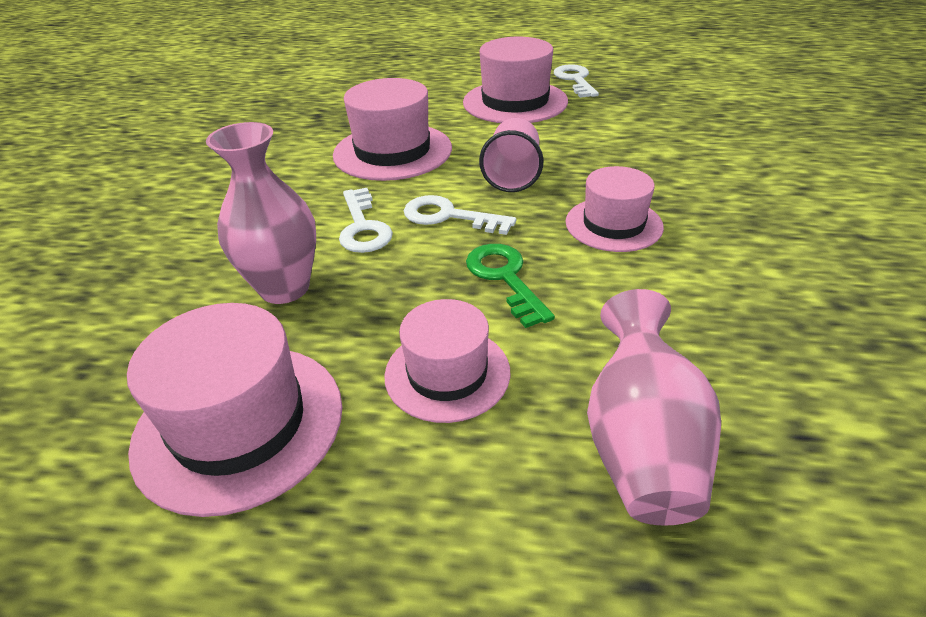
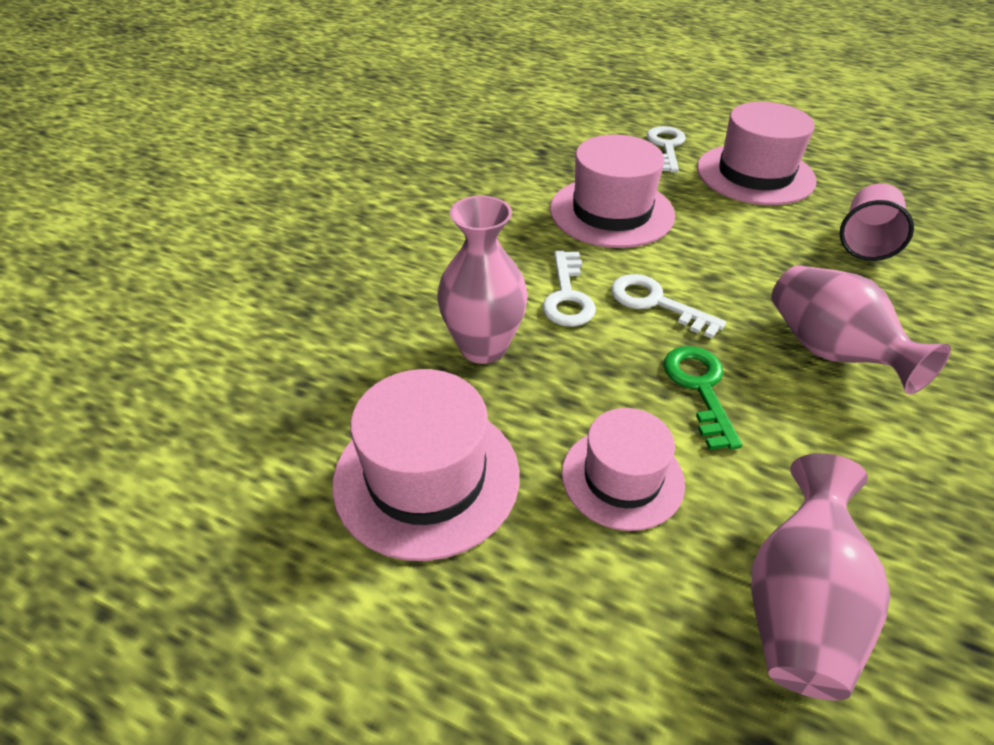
camera: 15 degrees right, 5 degrees up
(513, 176) = (733, 268): pink cup -> pink cup (865, 242)
(575, 80) = (831, 157): white key -> white key (666, 147)
(613, 224) = (830, 352): pink hat -> pink vase

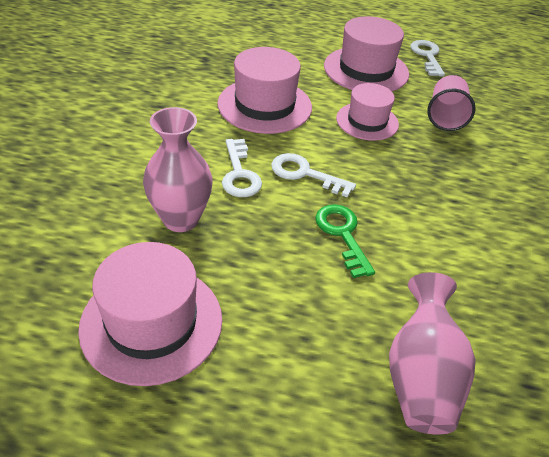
camera: 15 degrees left, 0 degrees up
(622, 477) = (295, 305): pink hat -> pink hat (367, 121)
(666, 147) = (299, 51): white key -> white key (427, 56)
(830, 352) = (428, 200): pink vase -> none

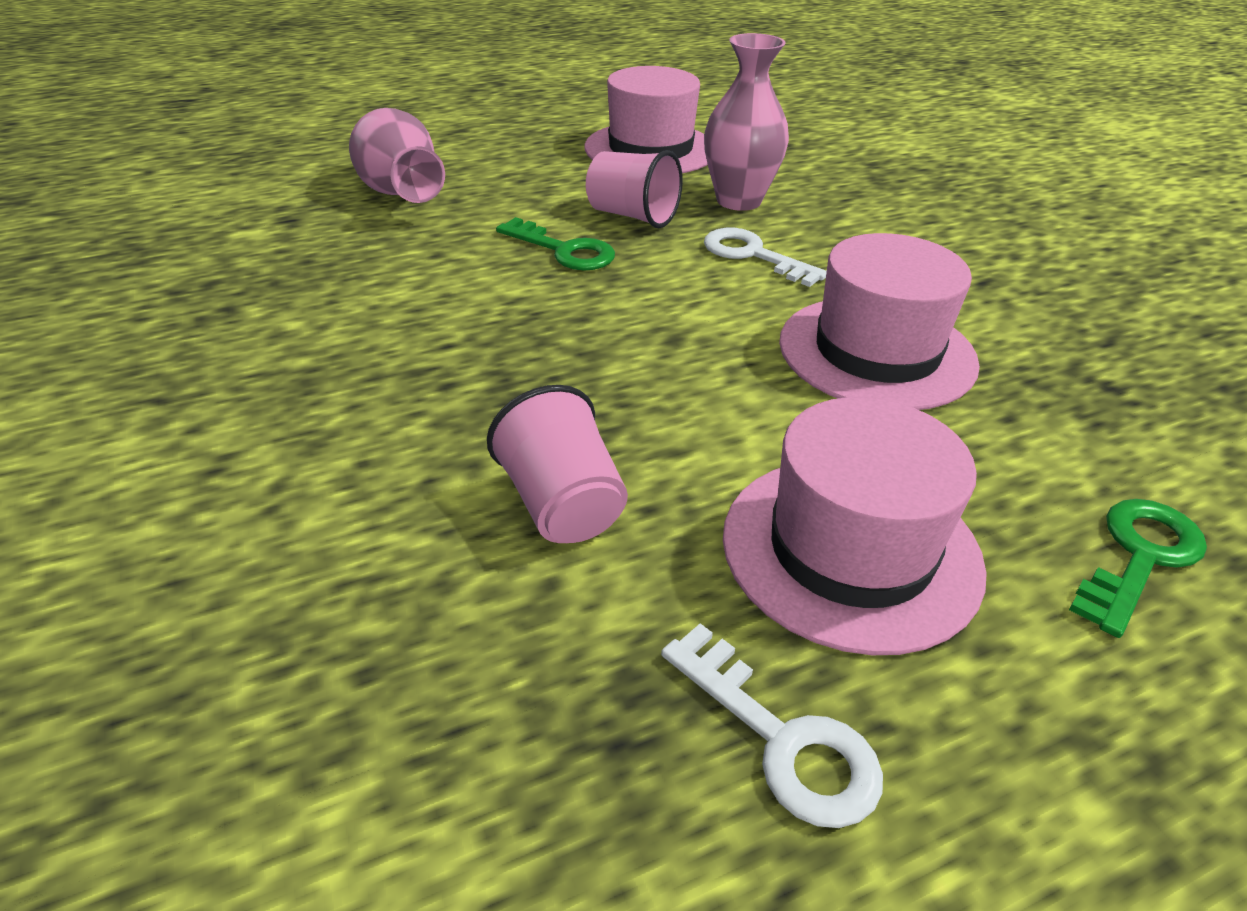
camera: 145 degrees right, 5 degrees down
(267, 243) = (632, 216): none -> pink cup
(290, 36) = (1139, 557): none -> green key
(305, 174) = (682, 288): white key -> none
(367, 121) = (695, 409): pink hat -> none

